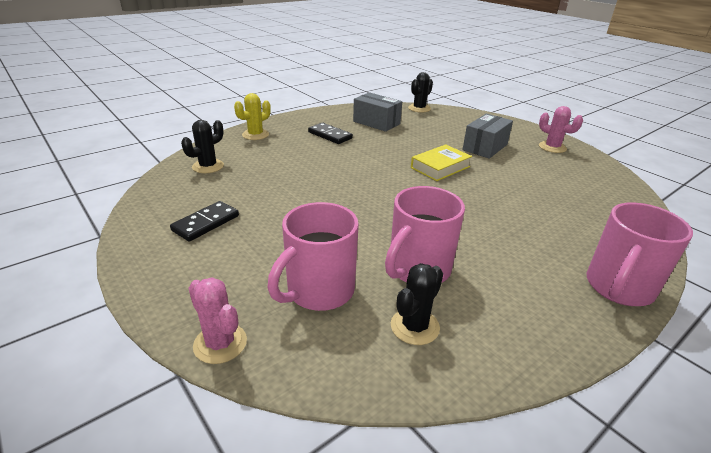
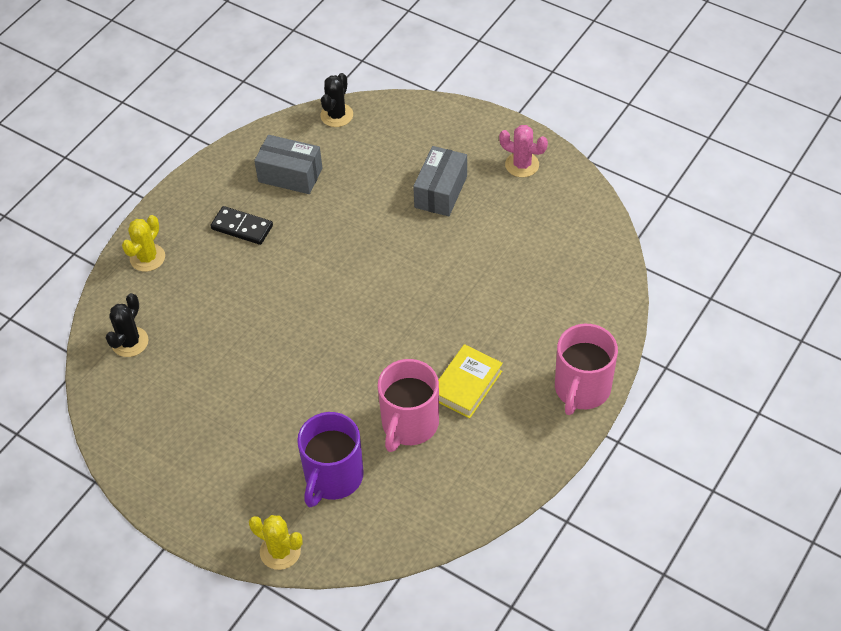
camera: 15 degrees left, 20 degrees up
(206, 223) = (187, 432): black domino -> none
(220, 343) = (280, 551): pink cactus -> yellow cactus
(319, 291) = (333, 477): pink mug -> purple mug
(415, 326) = (421, 486): black cactus -> none
(440, 167) = (395, 254): yellow book -> yellow book (466, 385)

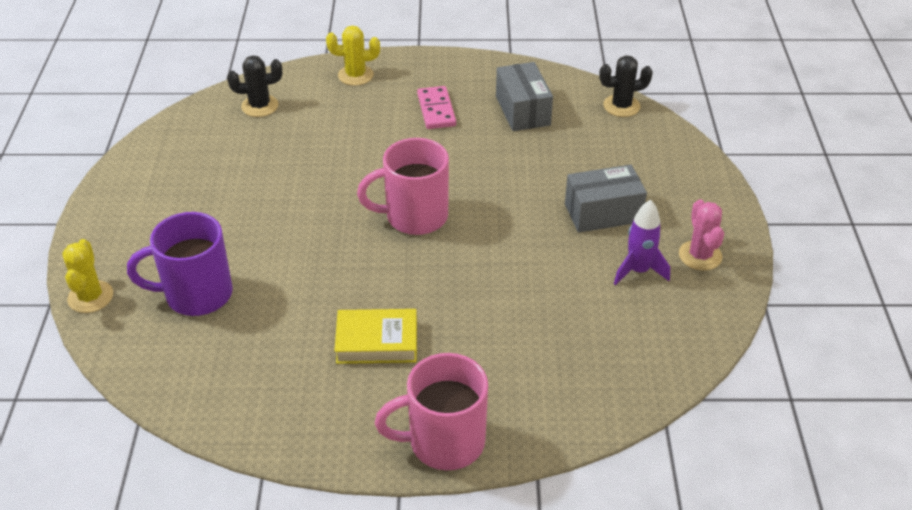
camera: 55 degrees right, 10 degrees down
(242, 227) = (436, 110): black domino -> pink domino
(409, 424) = (296, 320): pink mug -> pink mug (414, 217)
(510, 205) = (638, 271): none -> purple rocket

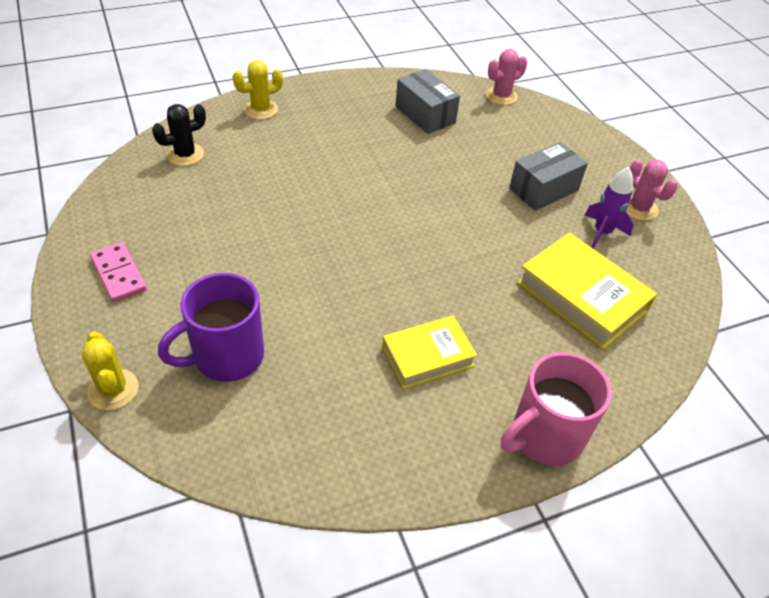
camera: 25 degrees left, 5 degrees up
(414, 217) = (390, 228): pink mug -> none
(436, 110) = (352, 128): pink domino -> pink domino (119, 274)
(571, 327) = (582, 296): none -> yellow book
(621, 106) = (501, 96): black cactus -> pink cactus

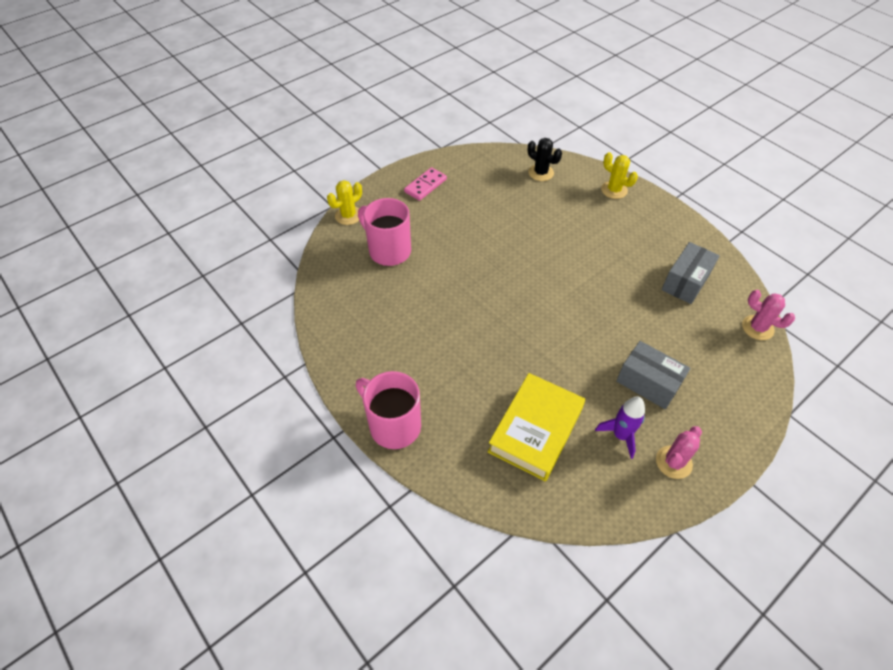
camera: 75 degrees right, 5 degrees up
(226, 357) = (388, 250): purple mug -> pink mug
(427, 356) = (432, 345): yellow book -> none

